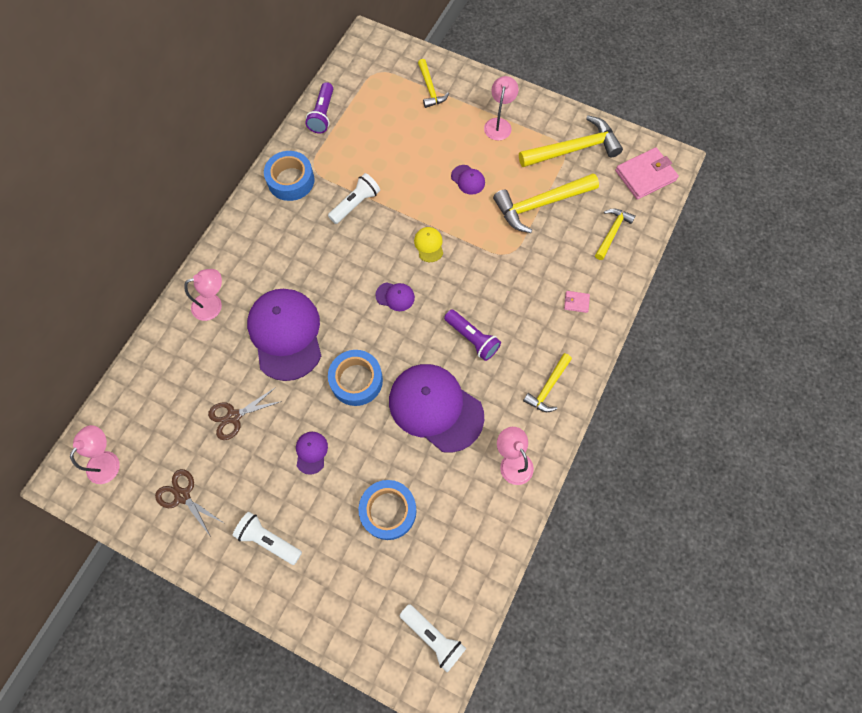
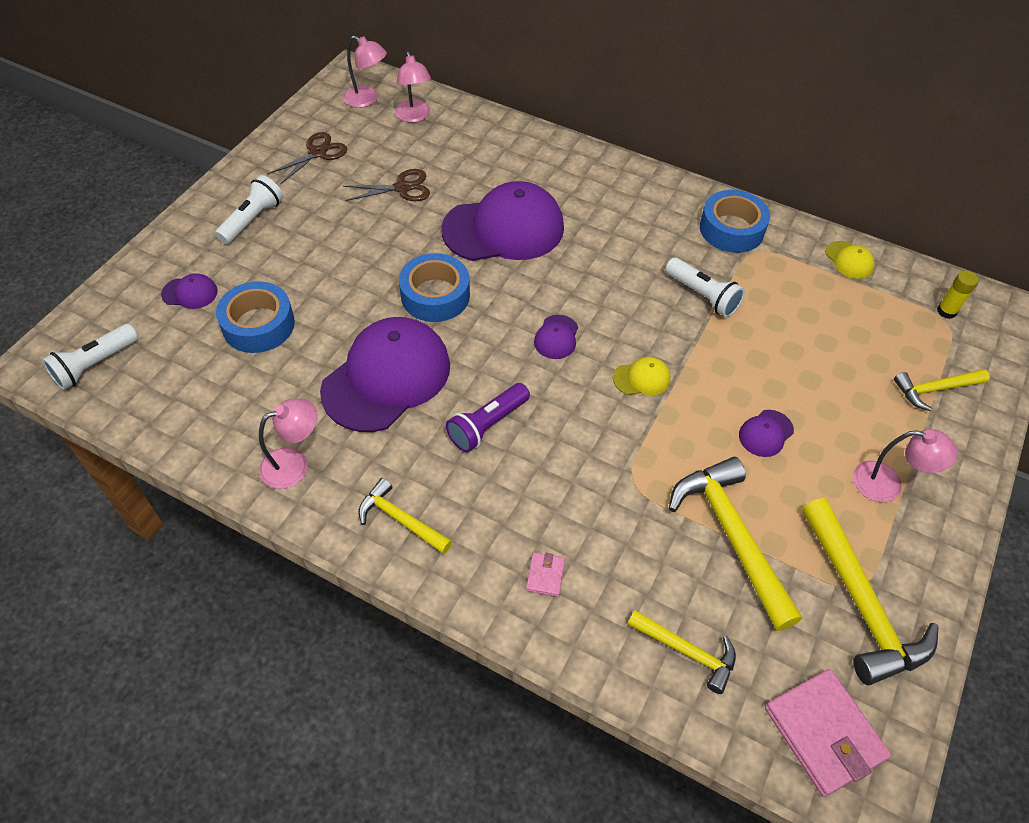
camera: 90 degrees right, 15 degrees down
(213, 305) = (545, 166): pink lamp -> pink lamp (414, 116)
(234, 416) = (402, 188): brown scissors -> brown scissors turned 105 degrees clockwise
(311, 452) = (347, 254): purple cap -> purple cap (190, 293)
(322, 115) = (849, 260): purple flashlight -> yellow cap
(368, 71) = (946, 311): none -> yellow glue stick

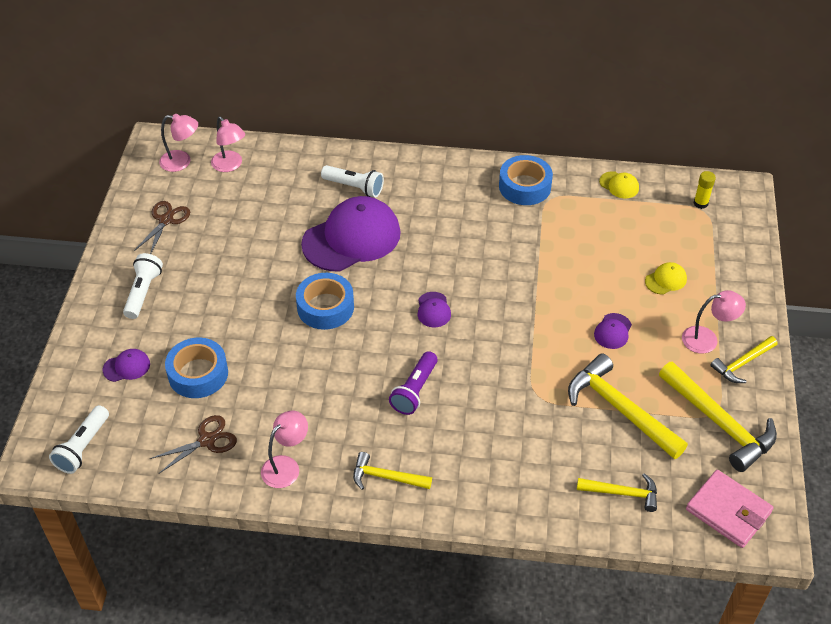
camera: 20 degrees left, 5 degrees down
(386, 377) = (321, 381): purple cap -> none
(402, 188) = (253, 229): brown scissors -> brown scissors (207, 440)
(545, 575) = (506, 478): pink wallet -> none
(642, 378) = (509, 320): yellow cap -> yellow cap (665, 280)
(703, 296) = (526, 245): white flashlight -> white flashlight (354, 187)
(935, 389) = (713, 263): yellow hammer -> yellow hammer (742, 363)

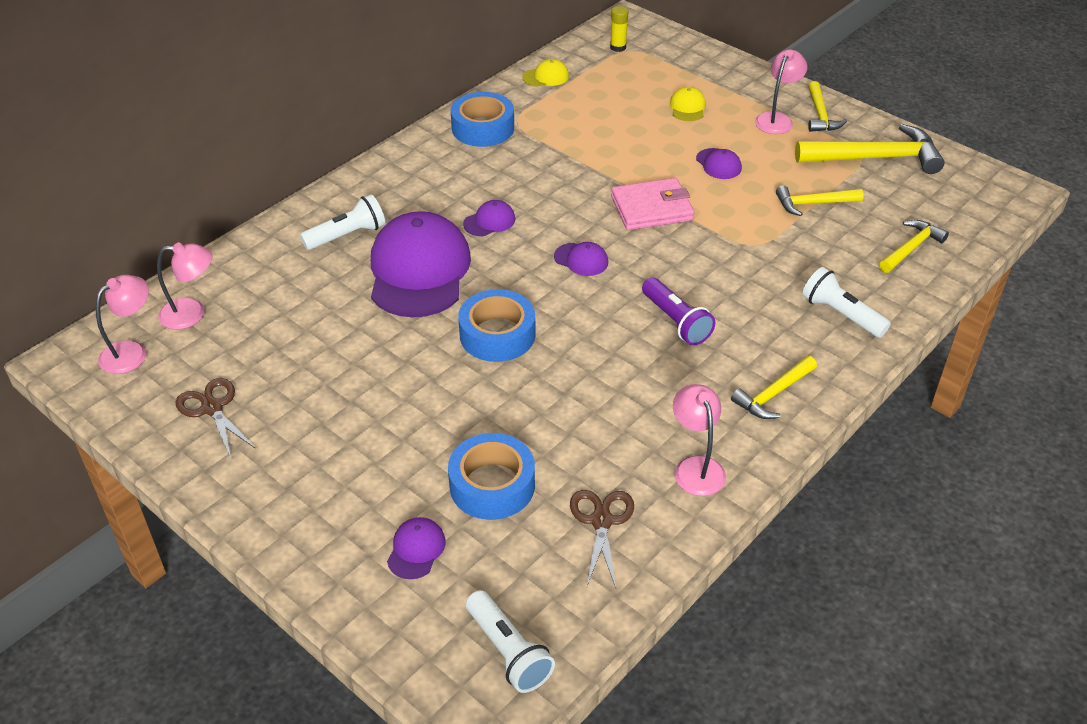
camera: 55 degrees left, 5 degrees down
(143, 292) = (308, 480): white flashlight -> white flashlight (841, 314)
(429, 244) = (489, 221): none -> purple cap
(619, 409) = (813, 204): yellow hammer -> yellow hammer, size x0.57
(728, 511) = (973, 199): pink wallet -> pink wallet (652, 208)

